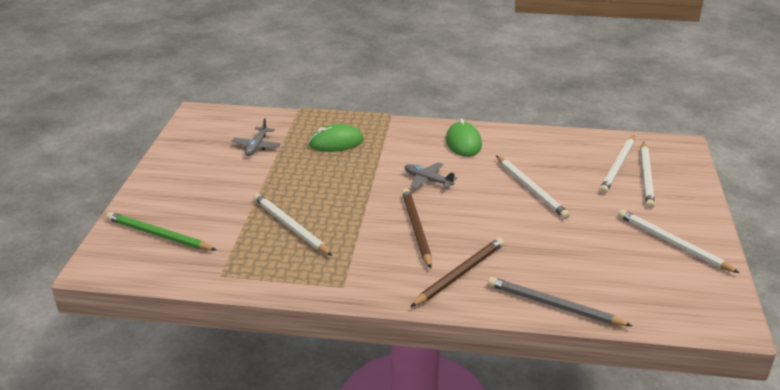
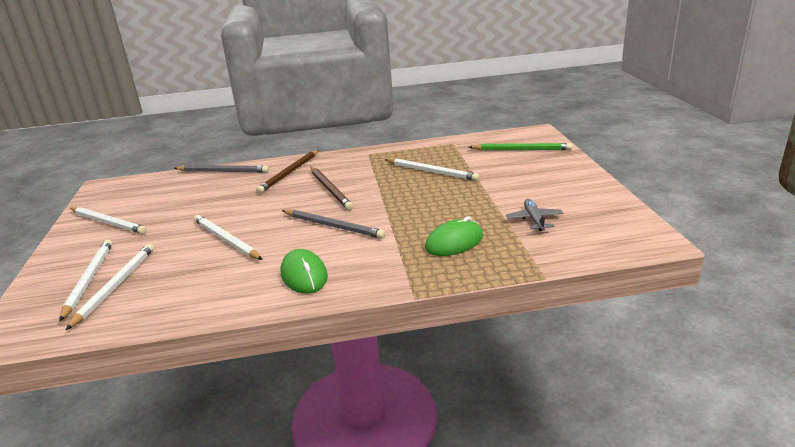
camera: 165 degrees right, 5 degrees down
(427, 180) = (333, 226): grey plane -> grey pencil

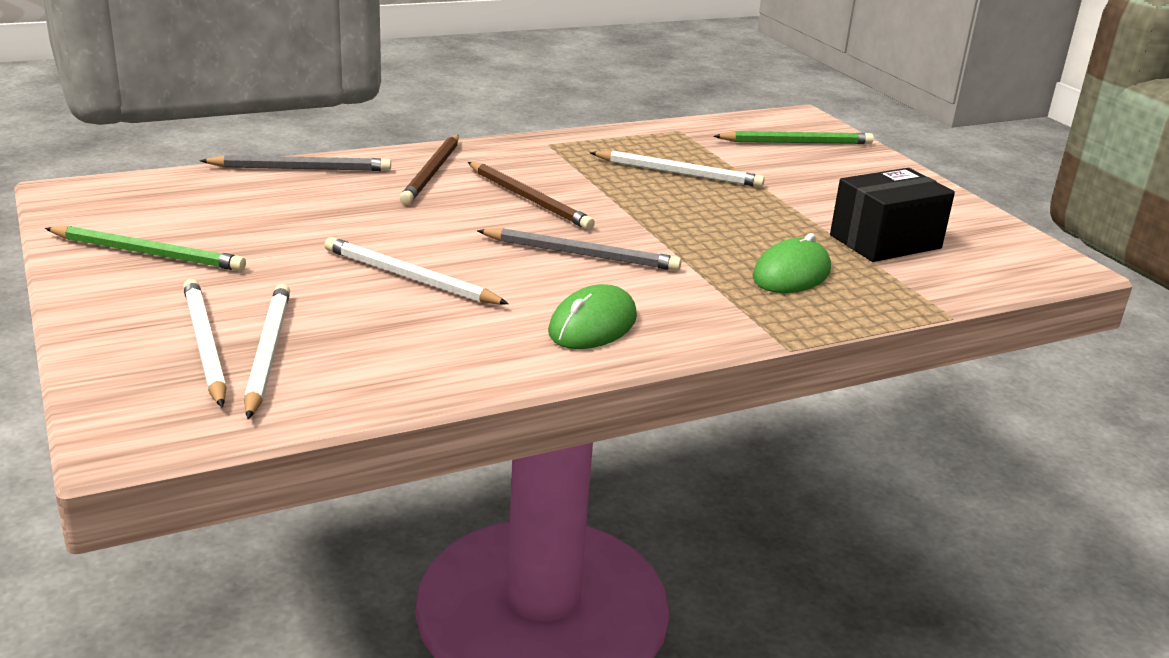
camera: 20 degrees left, 0 degrees up
(108, 222) = (148, 253): white pencil -> green pencil
(304, 275) = (592, 325): green mouse -> green mouse turned 75 degrees clockwise
(534, 220) = (885, 242): grey plane -> black box

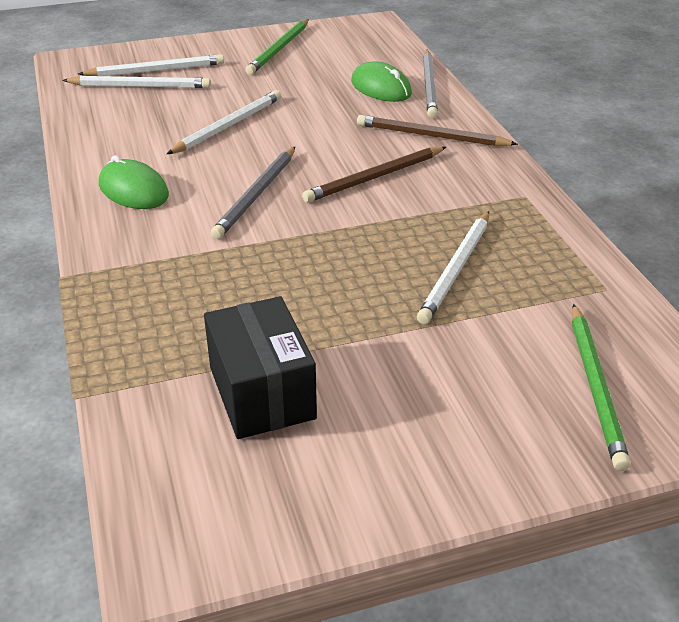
camera: 100 degrees right, 10 degrees up
(791, 274) = (195, 304): green mouse -> green mouse (381, 88)

